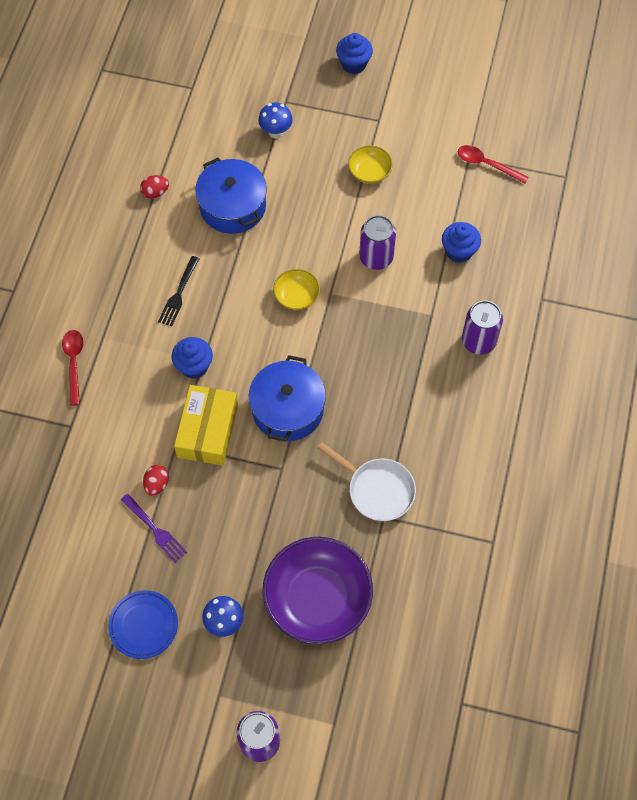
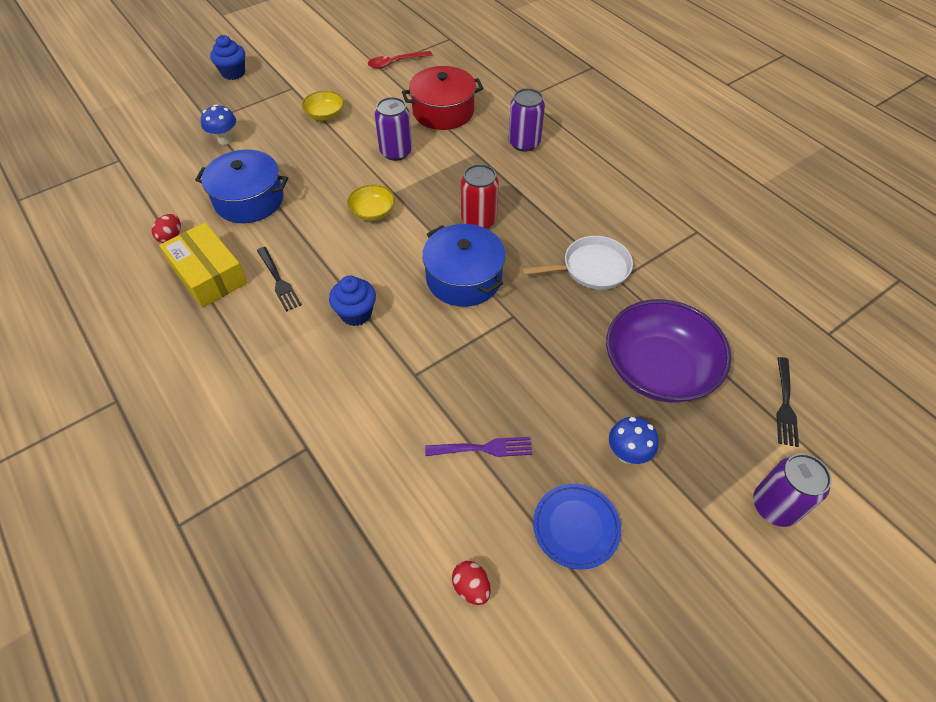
camera: 50 degrees left, 10 degrees down
(74, 363) = (248, 400): red spoon -> none
(157, 484) = (439, 416): red egg -> red egg (471, 587)
(207, 430) = (426, 343): yellow box -> yellow box (208, 274)
(356, 374) = (479, 220): none -> red can
(357, 705) = (785, 404): none -> black fork
(459, 251) = (443, 111): blue cupcake -> red pot

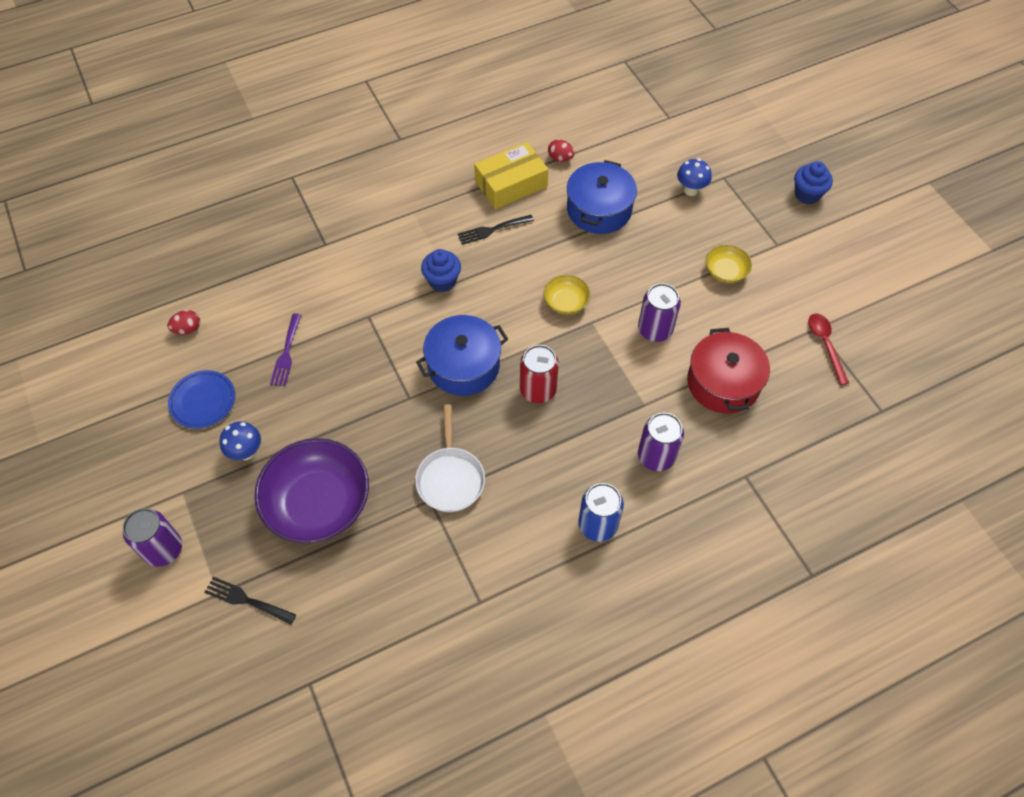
camera: 100 degrees right, 5 degrees up
(598, 170) = (597, 525): none -> blue can

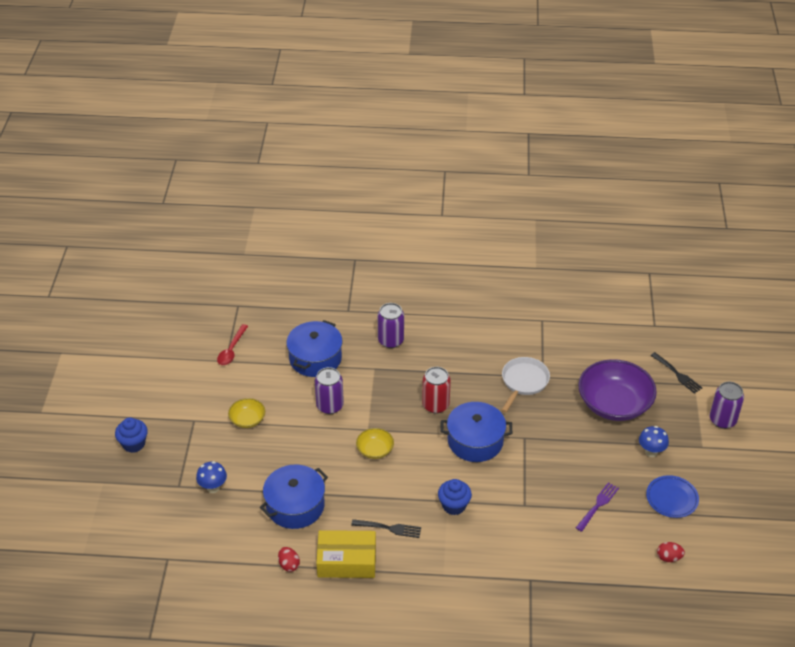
camera: 150 degrees left, 15 degrees down
(597, 525) = (451, 325): blue can -> none
(723, 383) = (315, 358): red pot -> blue pot

